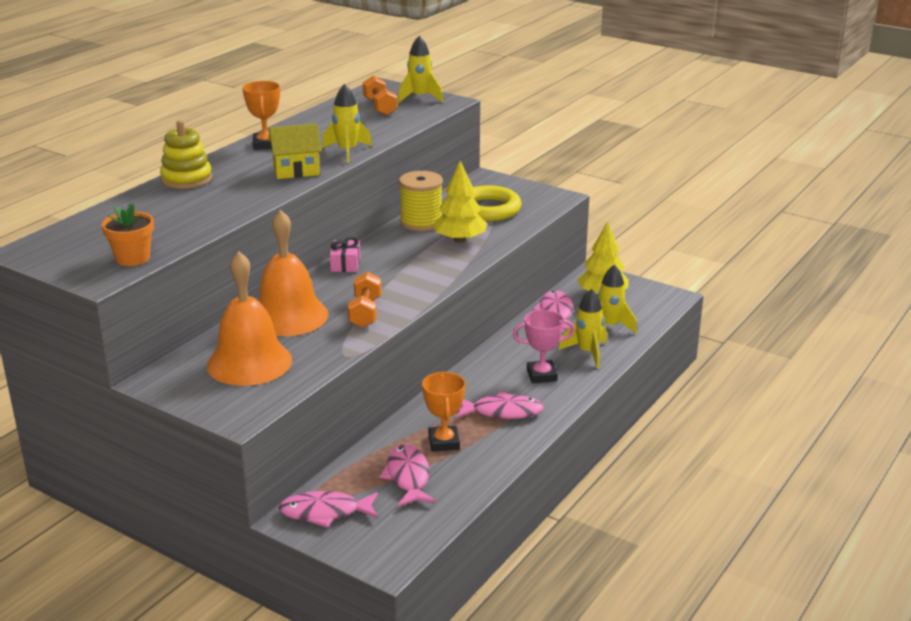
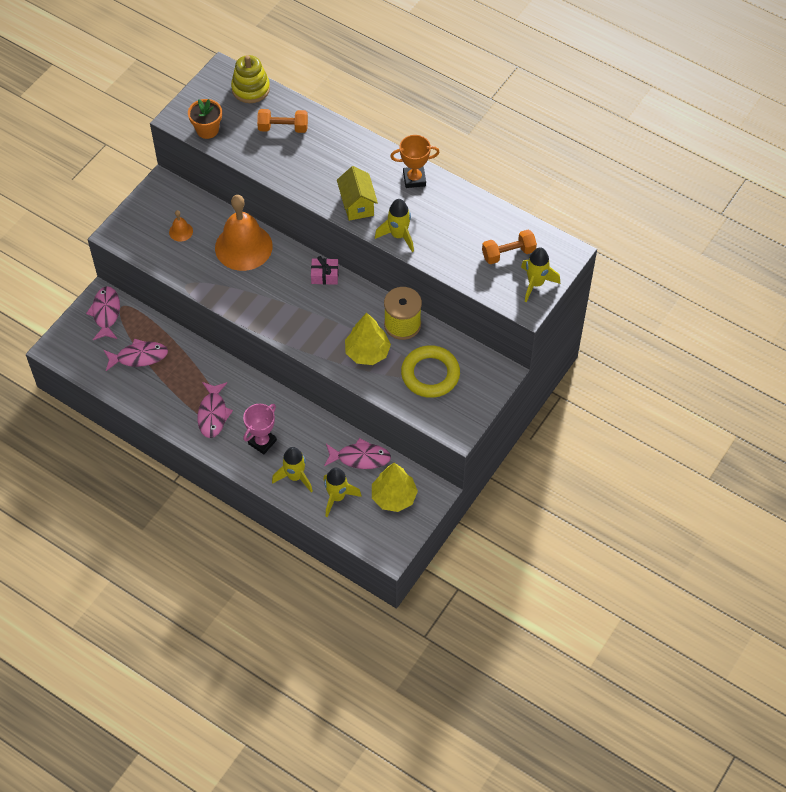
camera: 90 degrees right, 30 degrees up
(186, 179) = (342, 138): yellow stacking toy -> yellow stacking toy (250, 89)
(249, 362) = (181, 231): orange bell -> orange bell, size x0.42
(365, 312) = (246, 293): orange dumbbell -> orange dumbbell (283, 128)
(444, 442) = (177, 377): orange trophy -> none
(541, 375) = (262, 442): pink trophy -> pink trophy turned 45 degrees clockwise

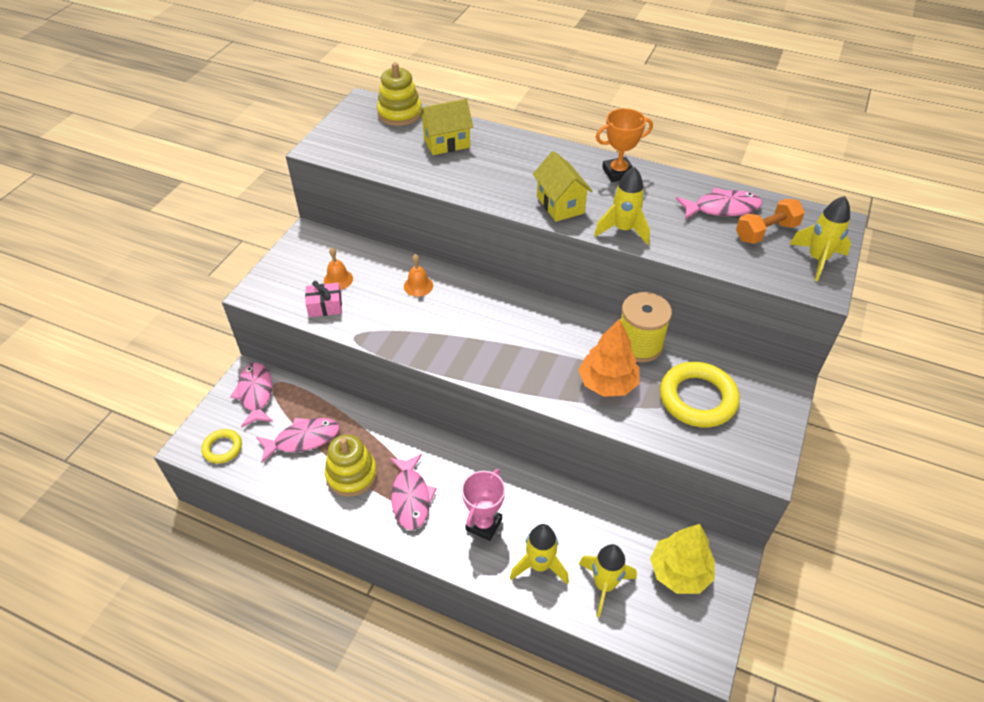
camera: 10 degrees left, 10 degrees down
(77, 354) = (222, 448): none -> yellow ring
(172, 390) = (352, 475): none -> yellow stacking toy
(207, 130) = (357, 154): orange flower pot -> none
(243, 247) = (418, 286): orange bell -> orange bell, size x0.42
(283, 128) = (447, 143): orange dumbbell -> yellow house
(325, 275) = (525, 304): pink gift -> pink gift (325, 306)
(360, 458) = (617, 525): pink fish -> pink fish (722, 208)
(367, 352) = (607, 383): yellow tree -> orange tree

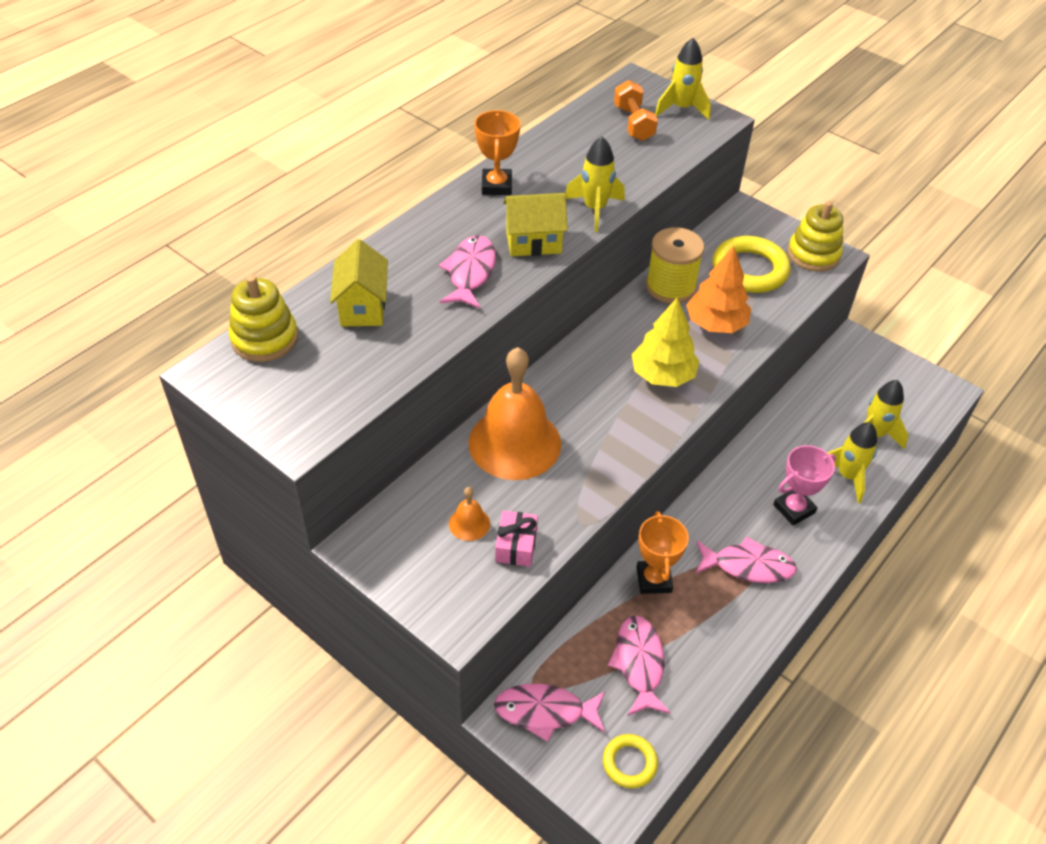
camera: 75 degrees left, 0 degrees up
(352, 475) = (705, 618): yellow stacking toy -> yellow stacking toy (813, 254)
(379, 435) = (653, 580): none -> orange trophy
(418, 286) = (514, 443): orange bell -> orange bell, size x2.39
(484, 524) = (794, 509): pink trophy -> pink trophy turned 75 degrees counterclockwise
(679, 572) = (866, 379): yellow tree -> yellow tree (663, 375)
(722, 208) = (587, 137): pink fish -> pink fish (470, 272)

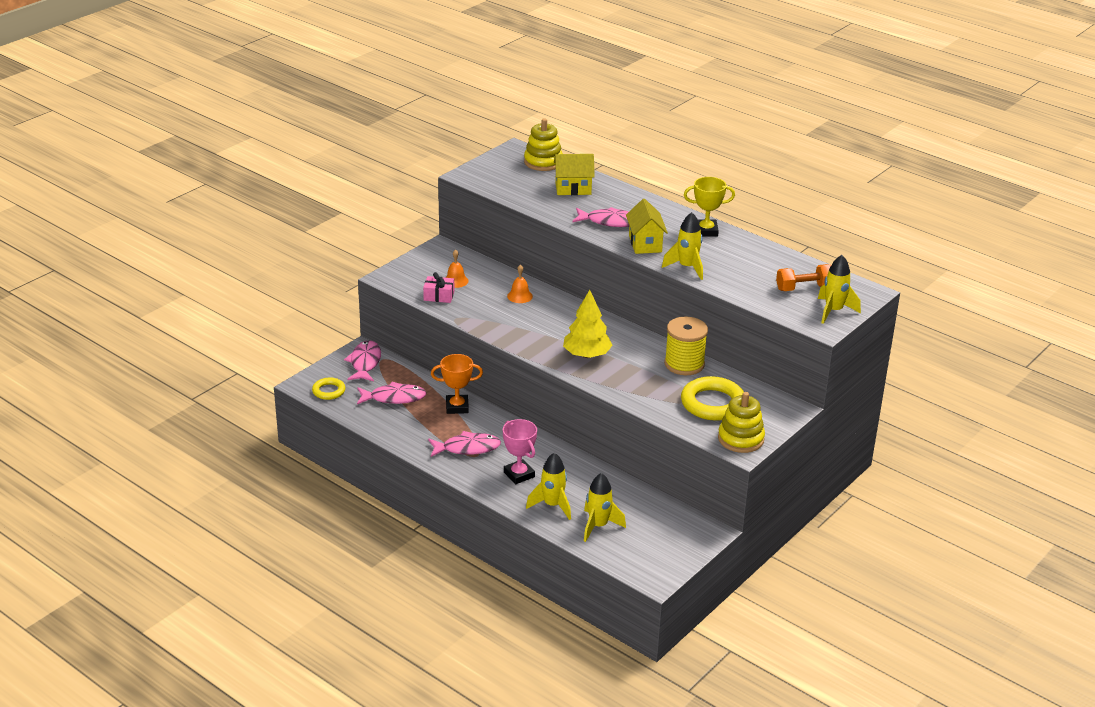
camera: 90 degrees right, 15 degrees down
(497, 186) = (706, 231): orange trophy -> yellow trophy
(514, 443) = (520, 296): orange bell -> orange bell, size x0.42
(715, 324) = (644, 382): orange tree -> none
(748, 566) = (467, 448): pink fish -> pink fish turned 105 degrees counterclockwise

